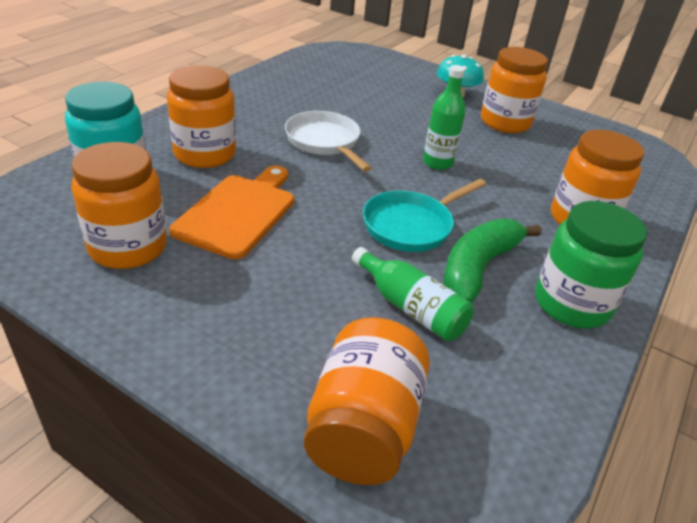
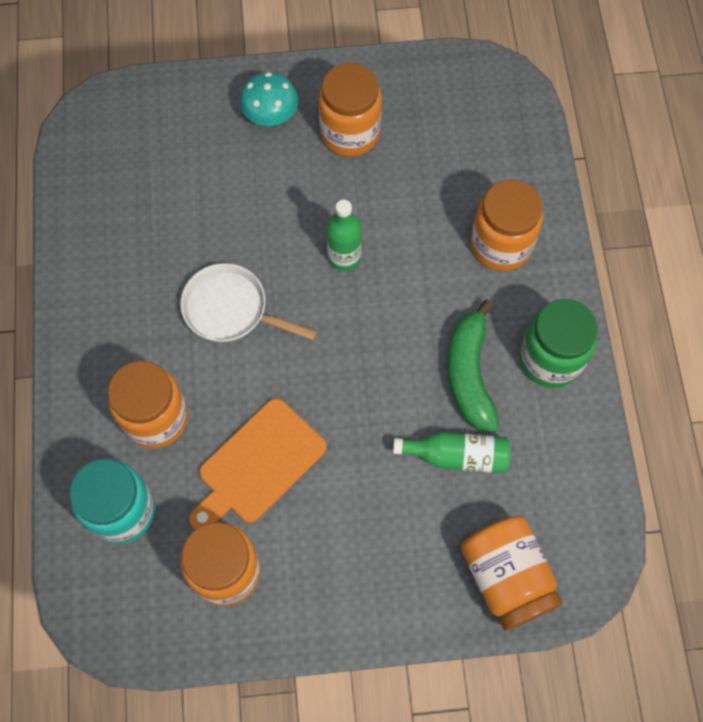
camera: 35 degrees left, 30 degrees up
(238, 212) = (258, 464): orange cutting board -> orange cutting board turned 120 degrees counterclockwise
(411, 225) = (390, 365): turquoise pan -> none

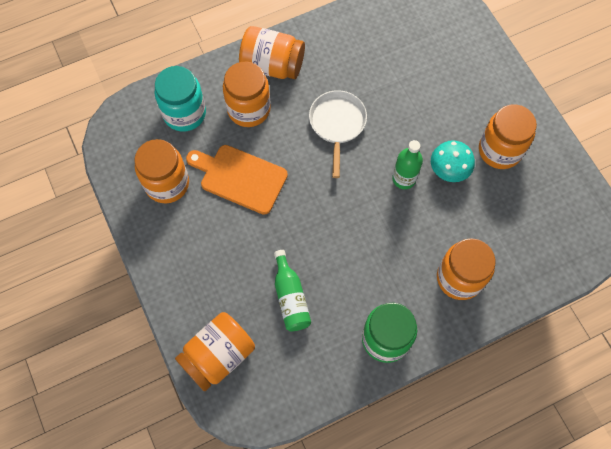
camera: 70 degrees right, 0 degrees up
(99, 362) = (272, 65): none -> orange jar
(270, 114) = (489, 97): turquoise mushroom -> turquoise mushroom (449, 169)
(469, 374) = (352, 287): green banana -> none

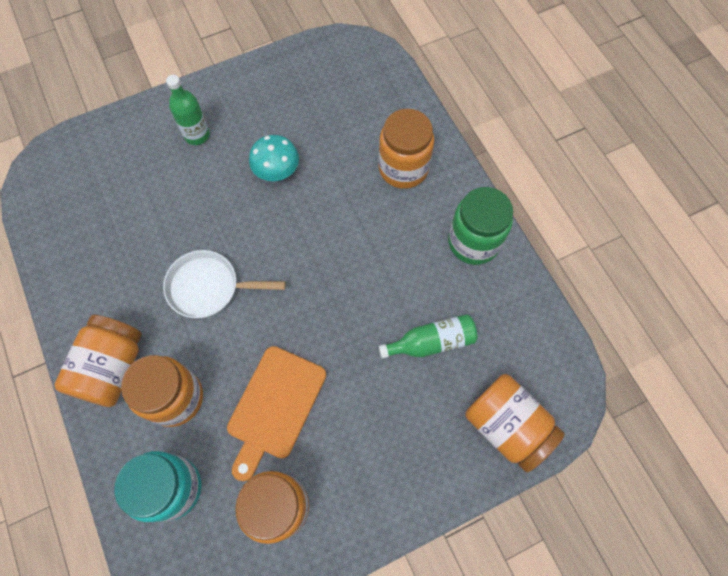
camera: 90 degrees left, 0 degrees up
(404, 179) = (286, 216): green bottle -> green bottle (197, 135)
(499, 150) = (256, 120): orange jar -> none

